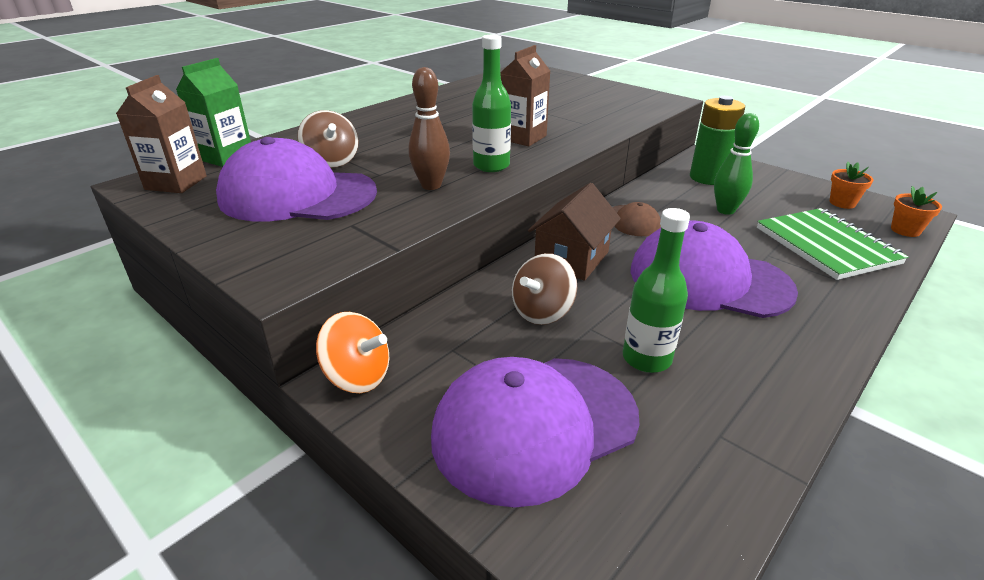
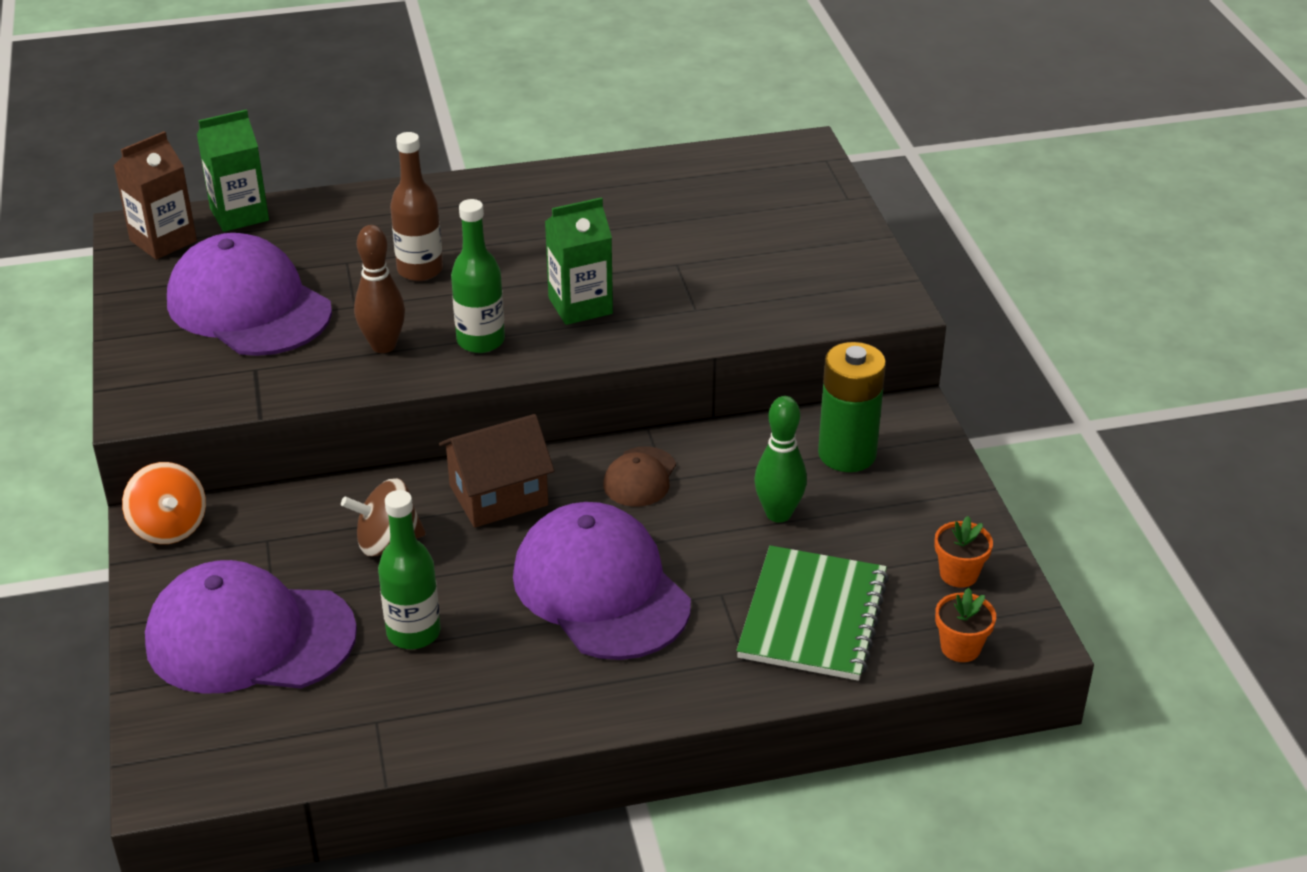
camera: 35 degrees right, 5 degrees up
(332, 161) = (331, 265): brown spinning top -> none
(398, 149) = (420, 270): none -> brown bottle
(522, 137) = (580, 306): brown carton -> green carton

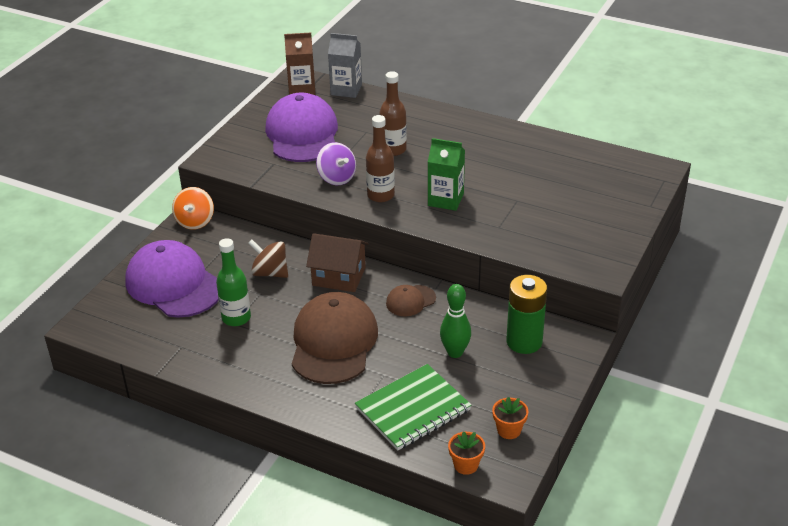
camera: 40 degrees right, 0 degrees up
(239, 214) = (346, 90): green carton -> grey carton
(383, 346) = (336, 178): brown bowling pin -> purple spinning top
(480, 341) = (380, 195): green bottle -> brown bottle
(601, 589) = (333, 342): purple cap -> brown cap

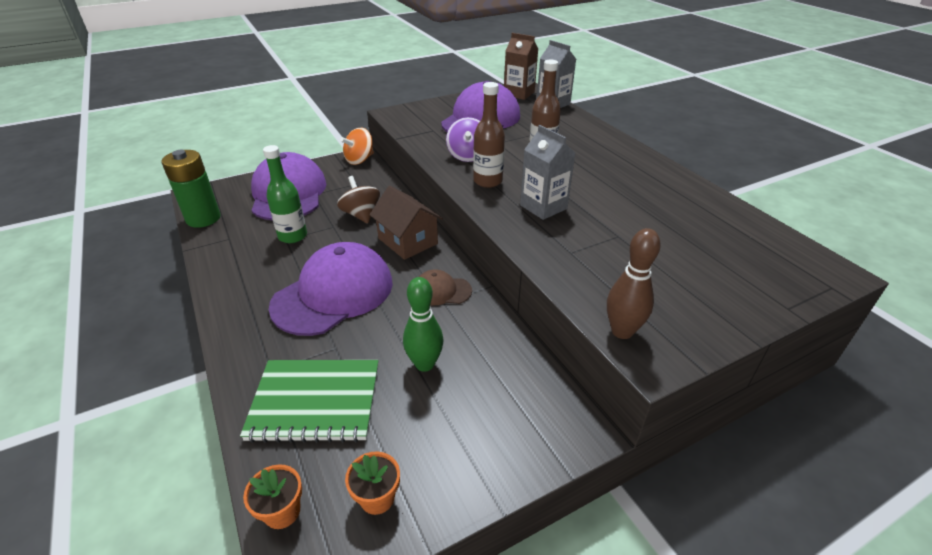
camera: 35 degrees right, 0 degrees up
(333, 342) = (333, 293): brown cap -> purple cap
(445, 200) = (543, 207): green carton -> grey carton
(524, 342) = (508, 394): green battery -> green battery (203, 218)
(575, 264) = (622, 331): none -> brown bowling pin

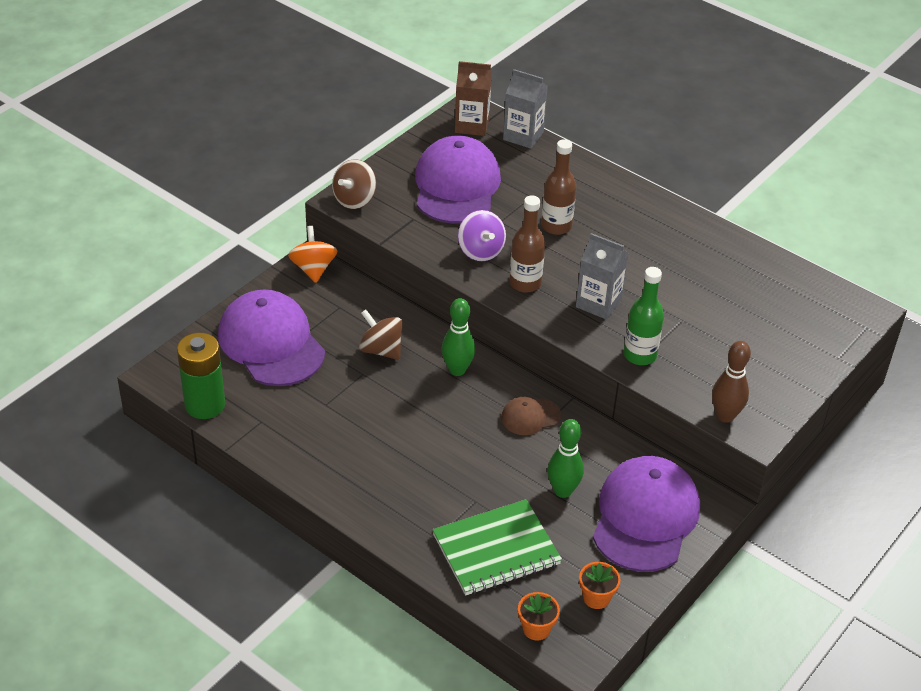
camera: 25 degrees left, 5 degrees up
(293, 236) = (329, 398): green bottle -> green bottle (640, 355)
(333, 293) = (429, 450): purple cap -> purple cap (645, 517)
(359, 160) = (313, 269): orange spinning top -> orange spinning top turned 150 degrees clockwise
(401, 114) = (354, 199): none -> brown spinning top
(407, 241) = (457, 370): brown house -> green bowling pin

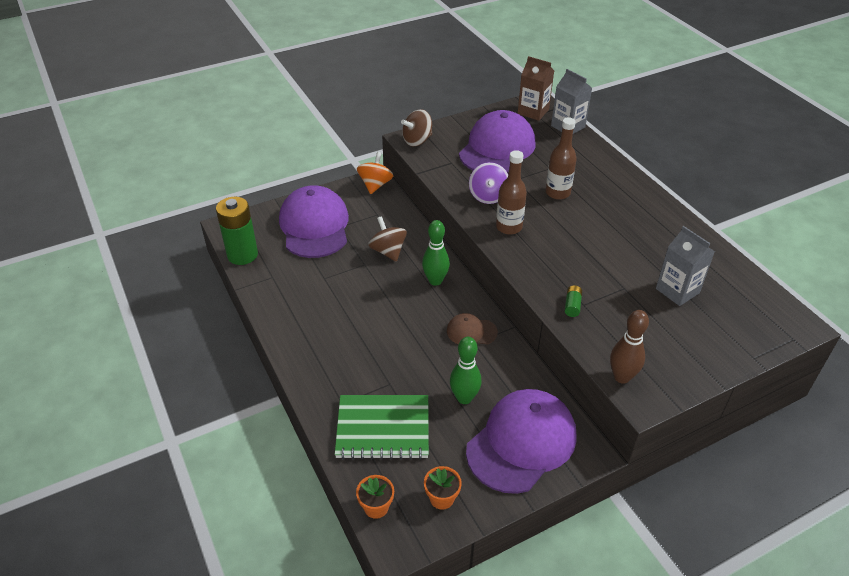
camera: 25 degrees right, 0 degrees up
(598, 303) = (560, 257): grey carton -> grey carton (677, 291)
(640, 355) = (572, 306): green bottle -> green battery

